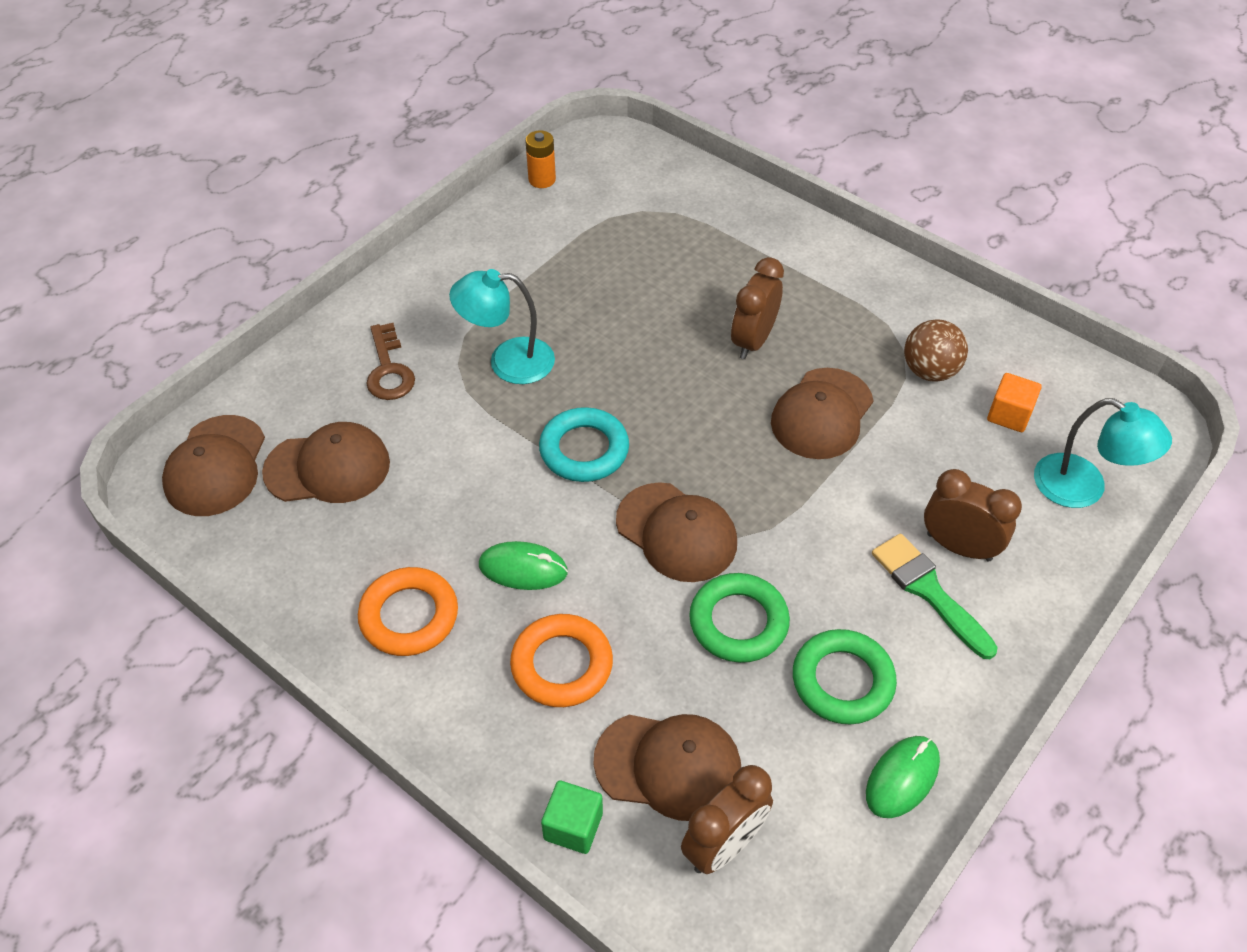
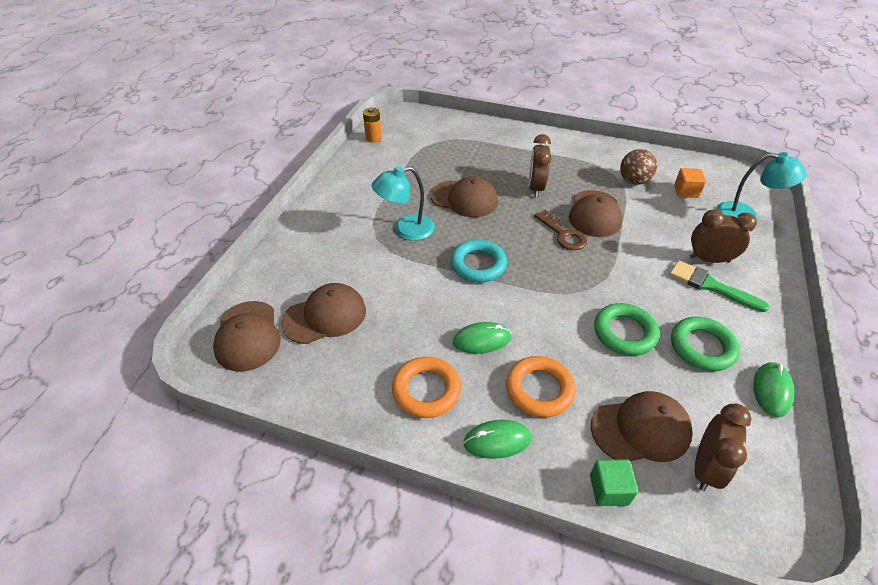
camera: 20 degrees left, 5 degrees down
(389, 370) = (336, 251): brown key -> brown key (563, 234)
(464, 714) = (497, 441): none -> green mouse
(676, 532) = (558, 294): brown cap -> brown cap (464, 199)

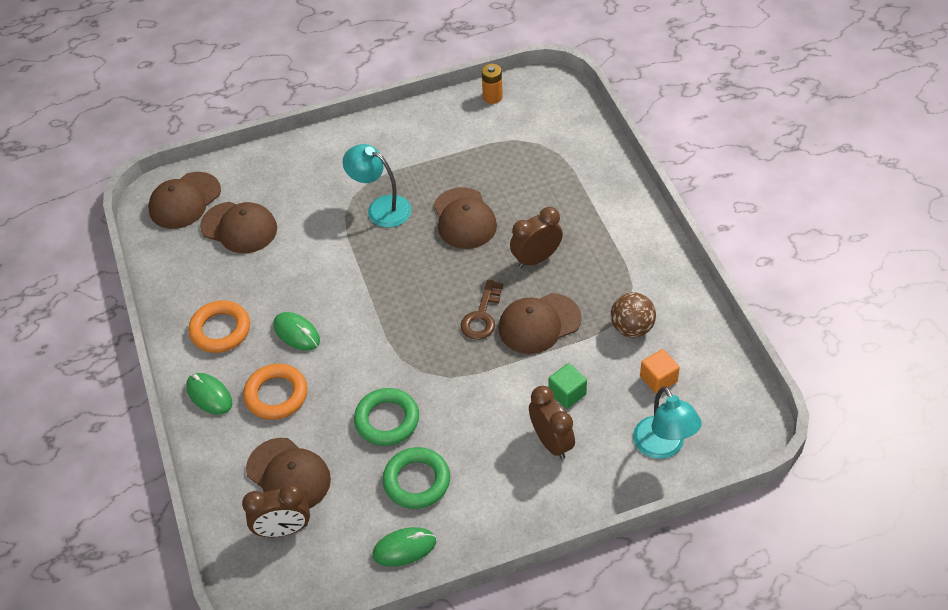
camera: 55 degrees right, 5 degrees up
(478, 264) = (382, 281): turquoise ring -> none
(609, 489) = (218, 479): green cube -> green cube (567, 393)
(710, 286) = (510, 458): green brush -> none

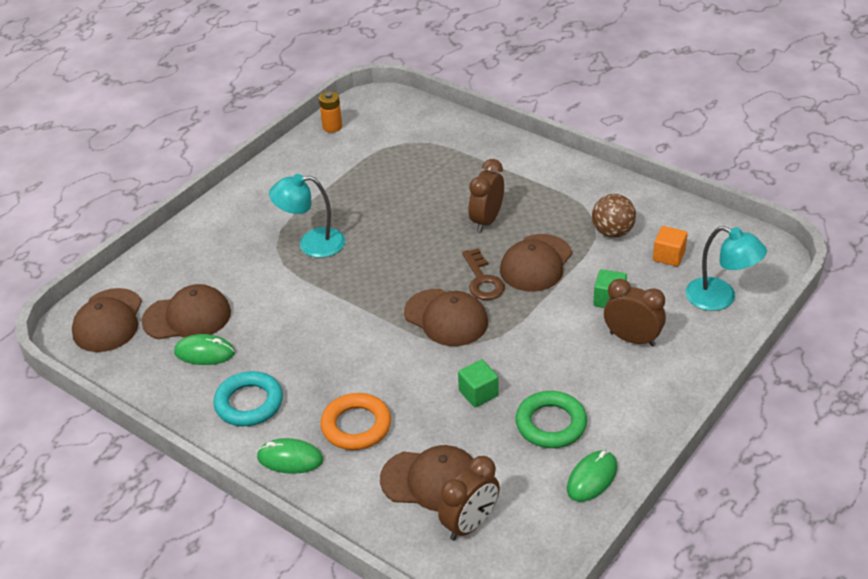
camera: 35 degrees left, 10 degrees down
(220, 330) = (249, 403): orange ring -> turquoise ring
(296, 333) = (327, 370): green mouse -> green mouse (204, 353)
(387, 420) = (478, 393): green ring -> green cube
(464, 219) = (395, 220): brown cap -> brown cap (446, 318)

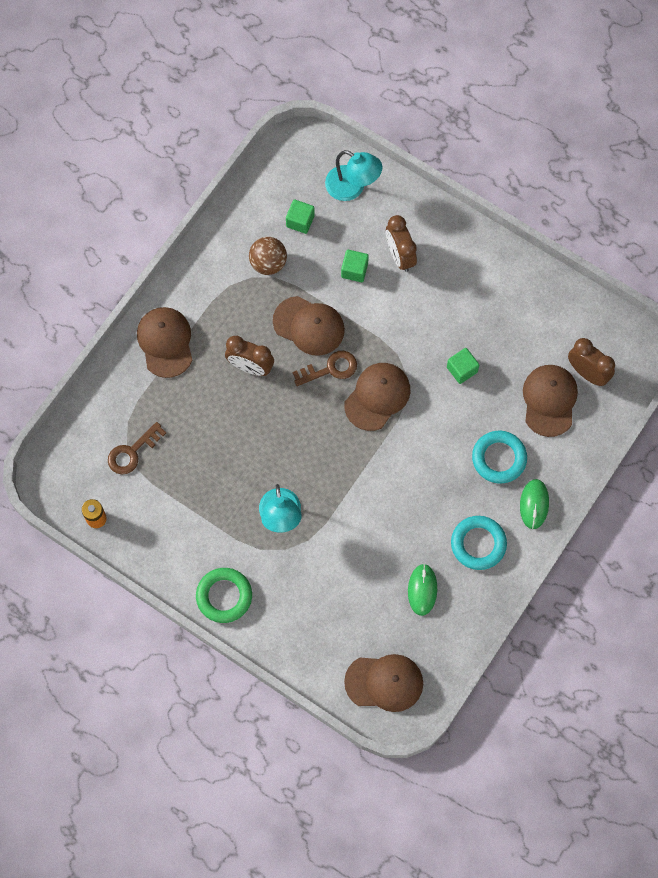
camera: 95 degrees left, 30 degrees up
(187, 317) = (378, 613): brown cap -> brown cap (165, 342)
(356, 426) = (499, 458): orange ring -> turquoise ring
(397, 146) = (132, 452): none -> brown key
(551, 424) = (491, 317): green ring -> green ring (224, 596)
(592, 478) = (541, 291): green mouse -> none
(632, 339) = (400, 256): brown clock -> brown clock turned 45 degrees counterclockwise
(669, 256) = (300, 221): orange cube -> green cube
(720, 298) = (352, 188): turquoise lamp -> turquoise lamp turned 90 degrees clockwise

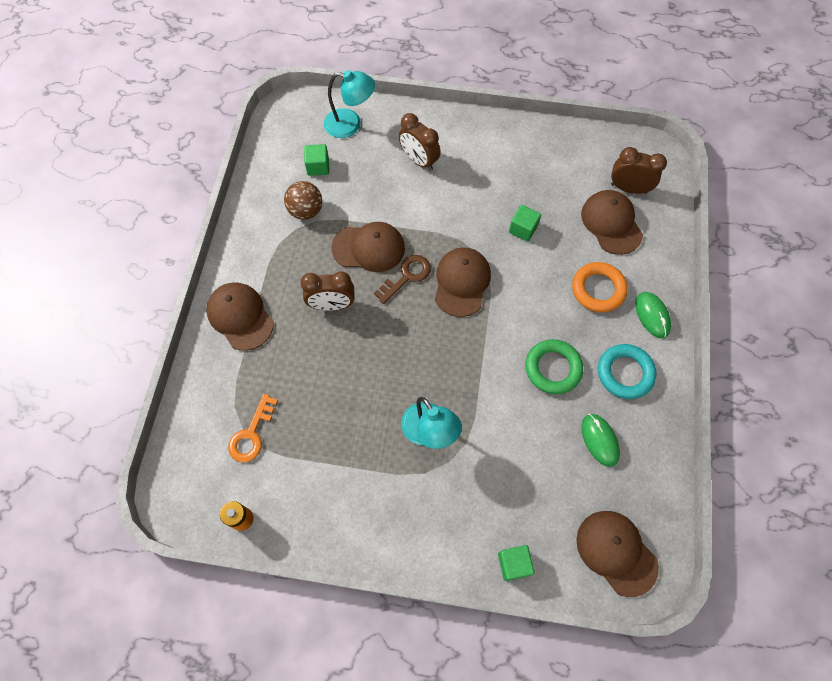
camera: 25 degrees left, 5 degrees down
(132, 452) = (251, 434): brown key -> orange key
(224, 596) = (411, 539): green ring -> green ring (553, 368)
(354, 270) = (386, 187): green cube -> green cube (514, 564)
(384, 682) = (616, 552): brown cap -> brown cap turned 105 degrees counterclockwise
(499, 458) = (598, 289): turquoise ring -> orange ring

